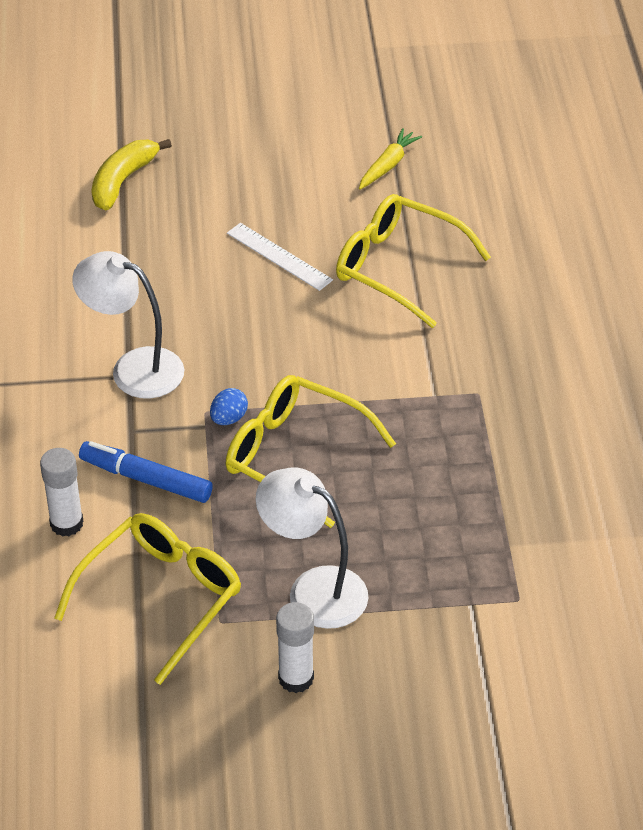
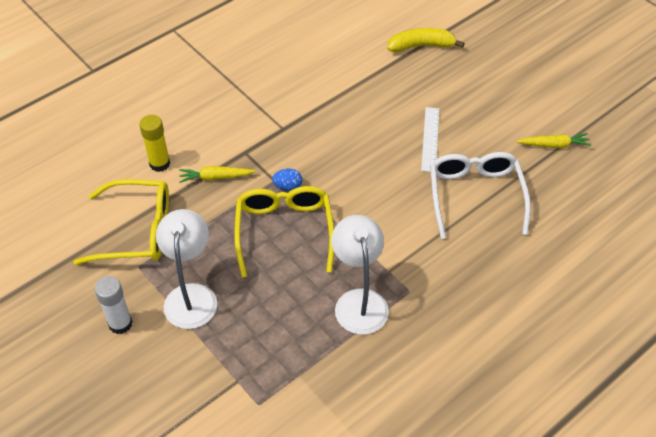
camera: 55 degrees right, 5 degrees up
(66, 523) = (159, 164): white glue stick -> yellow glue stick
(134, 368) = (290, 127): white lamp -> white lamp (359, 301)
(146, 479) = (215, 177): blue marker -> yellow carrot
(398, 268) = (475, 196): yellow glasses -> white glasses

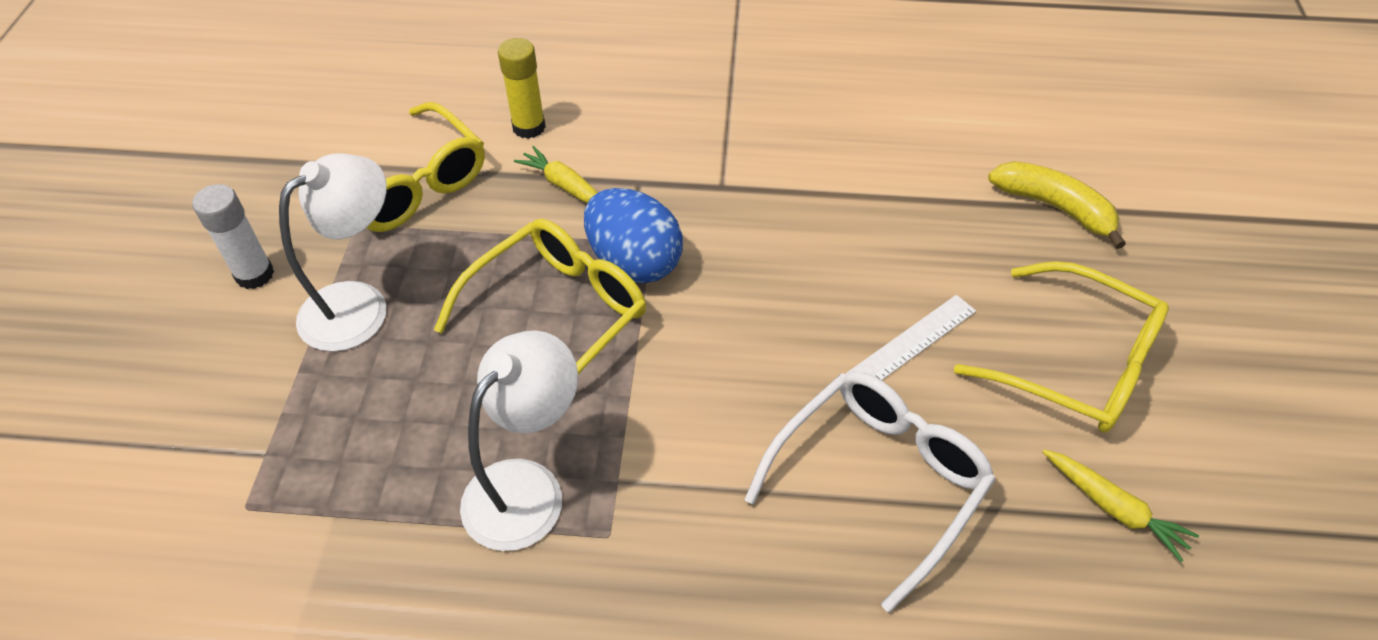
camera: 45 degrees right, 0 degrees up
(288, 187) = (634, 262): blue egg -> blue egg, size x2.09
(491, 103) = (1075, 363): none -> yellow glasses

